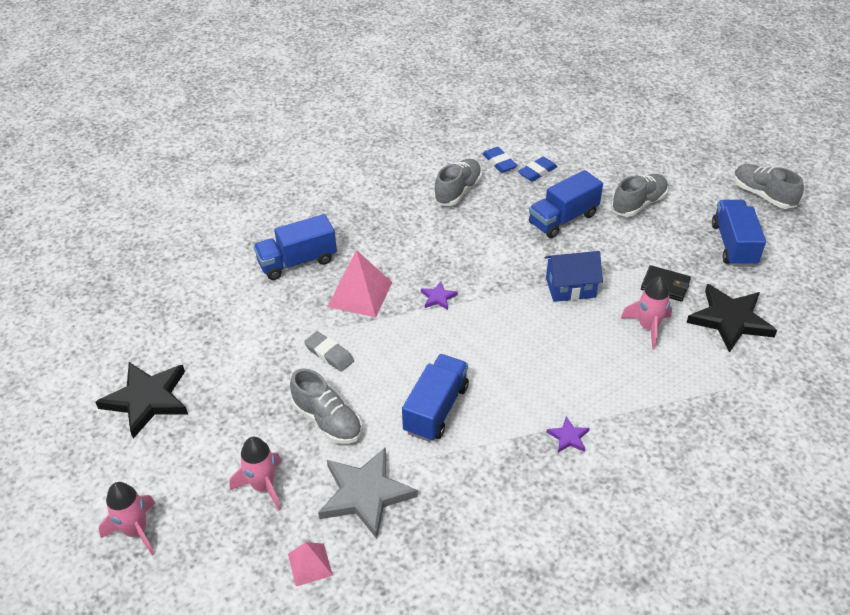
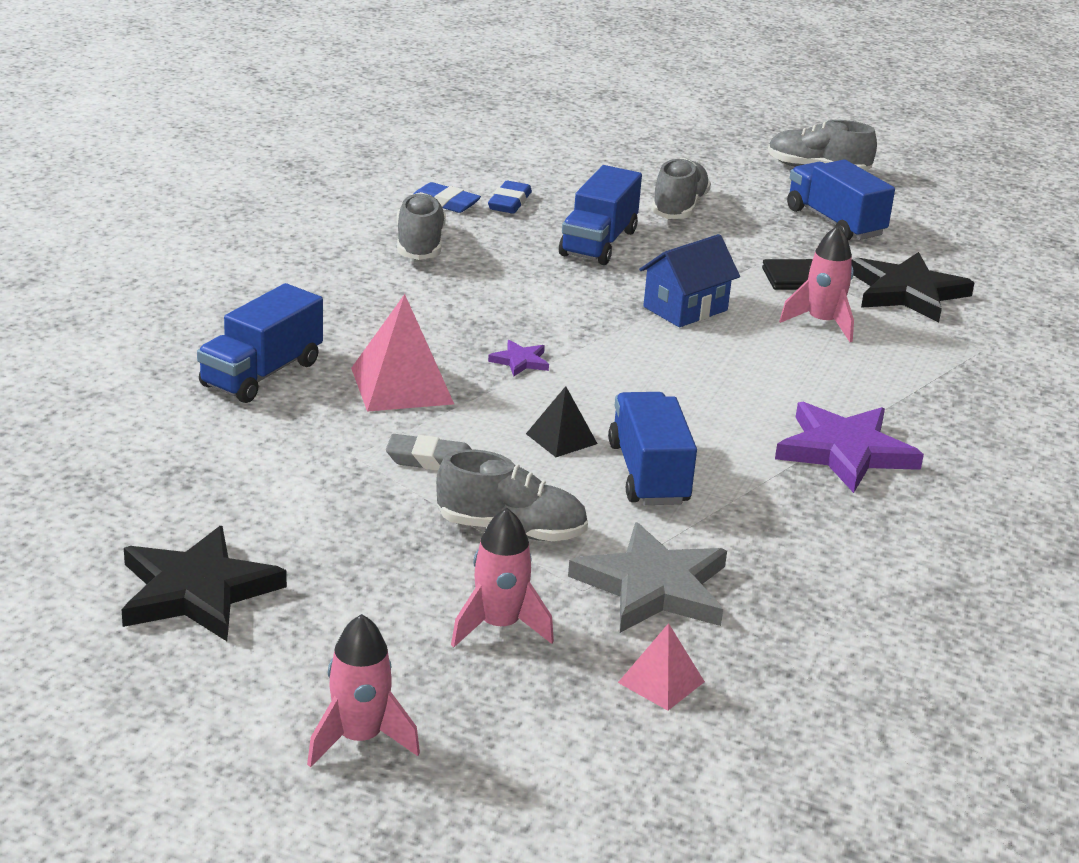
camera: 35 degrees left, 15 degrees down
(411, 364) = (561, 438): none -> black pyramid
(568, 437) = (845, 451): purple star -> purple star, size x2.21

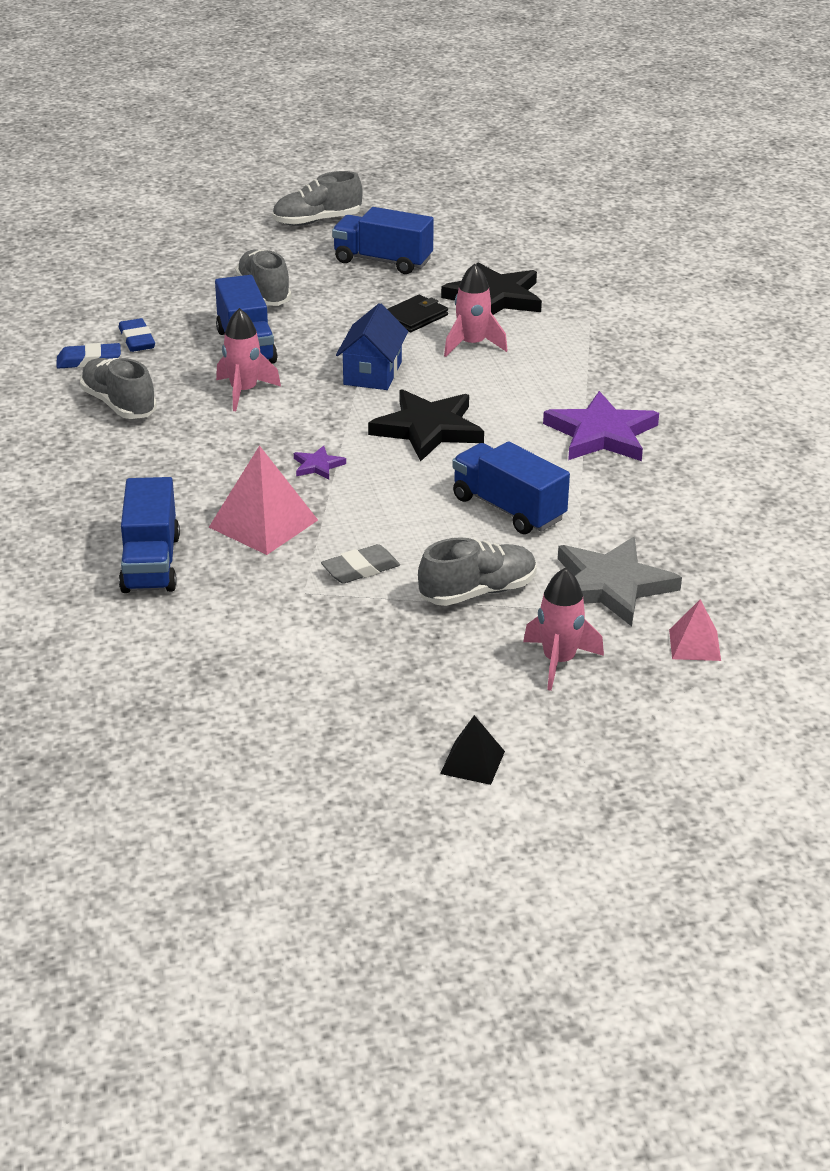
camera: 35 degrees left, 5 degrees up
(196, 591) = (340, 745): black star -> black star (428, 429)
(359, 739) = (578, 781): pink rocket -> pink rocket (244, 392)
(561, 438) = (422, 510): black pyramid -> black pyramid (472, 762)

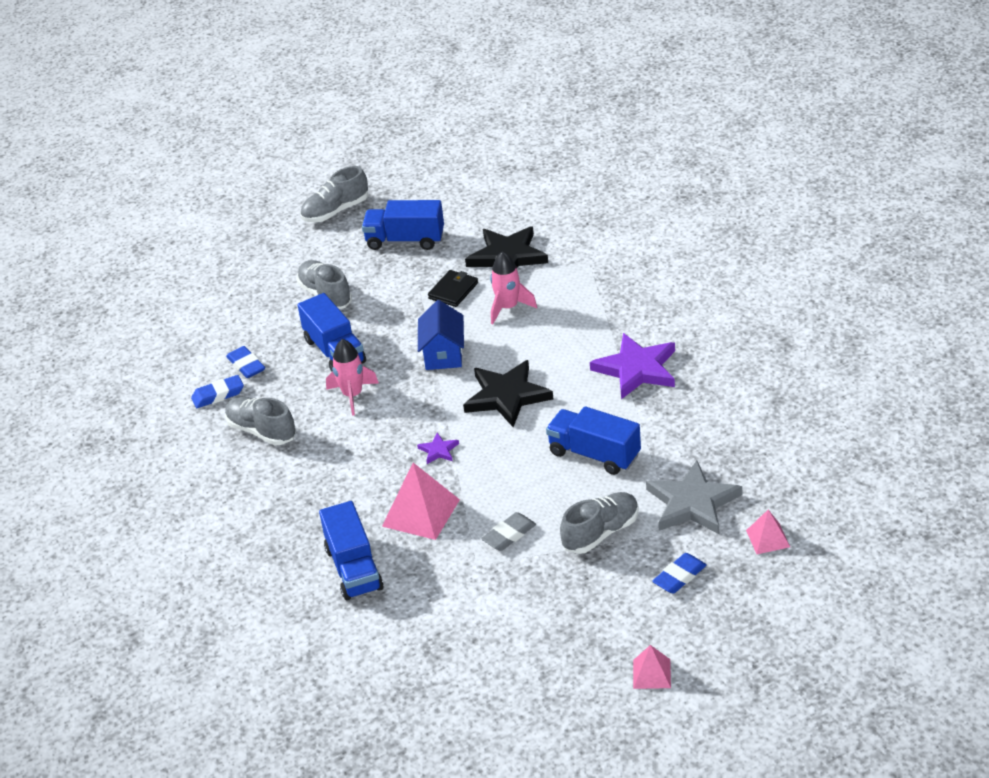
camera: 10 degrees left, 5 degrees up
(472, 762) = (652, 673): black pyramid -> pink pyramid
(559, 661) = (679, 576): pink rocket -> blue eraser

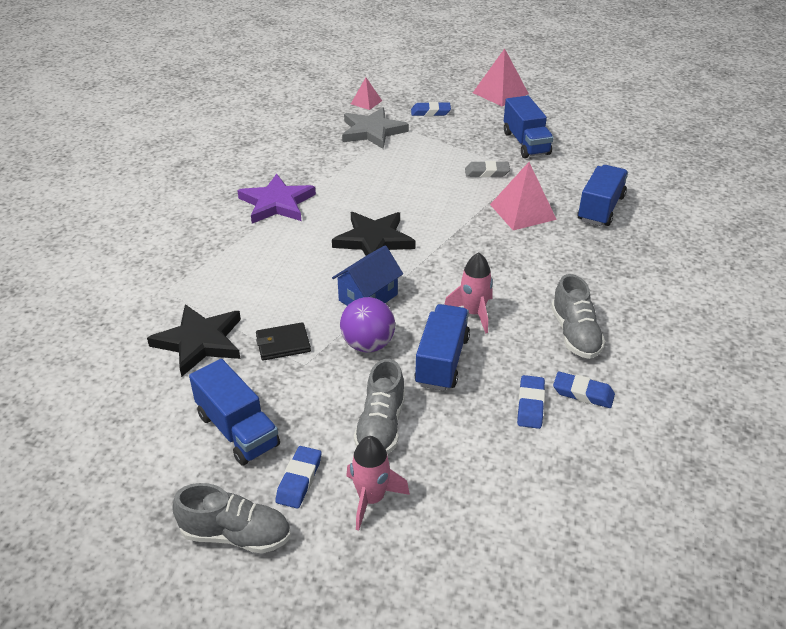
camera: 140 degrees left, 0 degrees up
(336, 246) = (299, 480): none -> blue eraser
(397, 327) = (368, 344): none -> purple ball
(438, 450) = (464, 237): purple star -> none
(508, 308) = (272, 298): pink rocket -> pink rocket (371, 499)
(594, 454) = (380, 178): blue truck -> blue truck (526, 143)
(601, 533) = (438, 146): grey shoe -> none
(652, 673) = (500, 93): pink pyramid -> pink pyramid, size x1.75

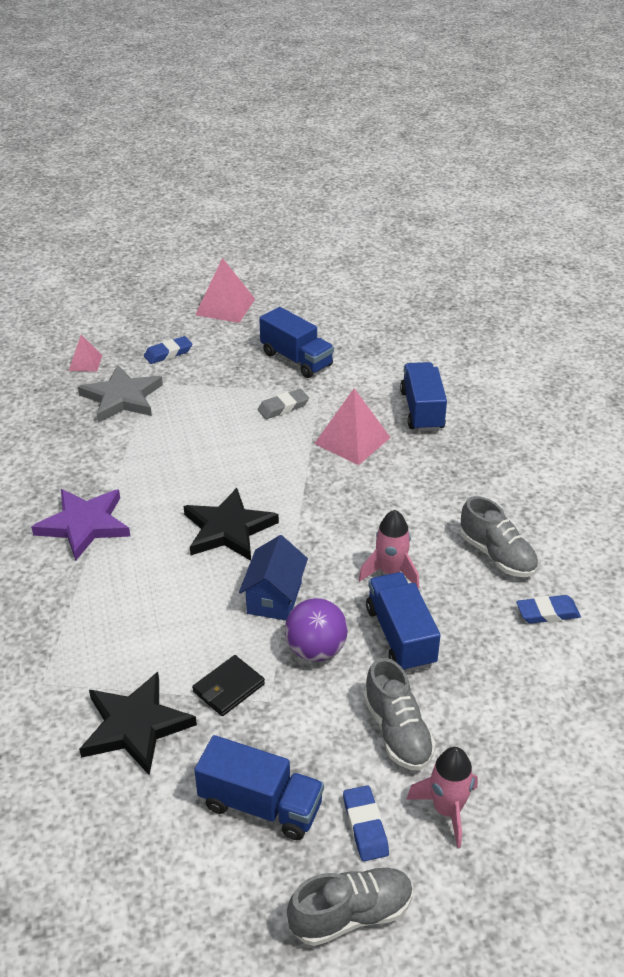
camera: 30 degrees left, 0 degrees up
(530, 405) = (512, 645): blue eraser -> none

